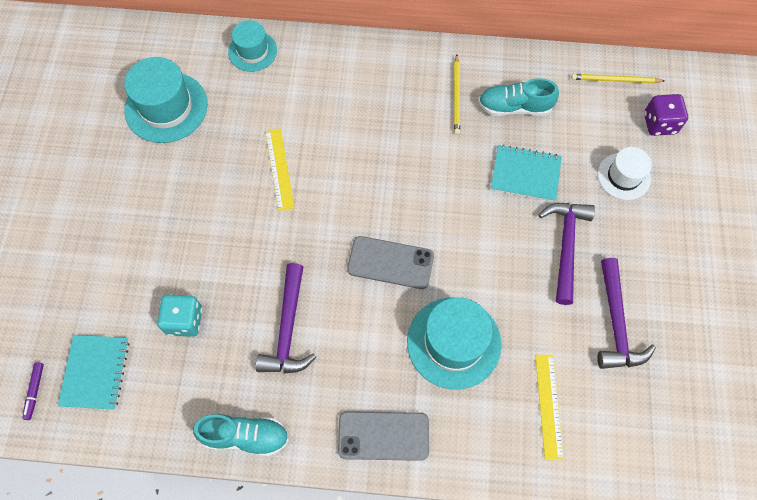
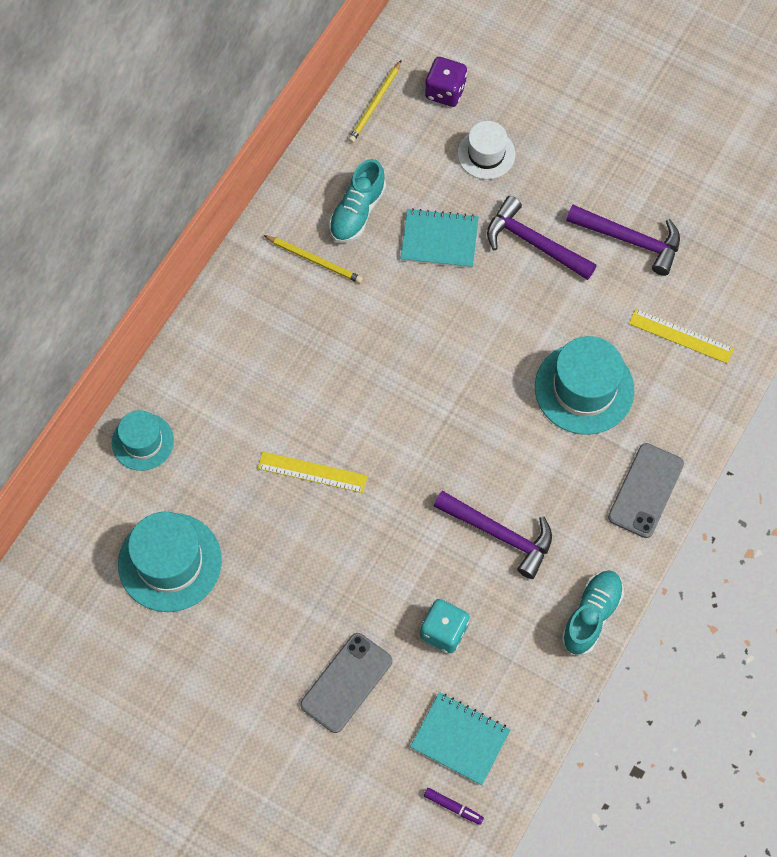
camera: 65 degrees left, 0 degrees up
(390, 263) = (474, 409): grey phone -> grey phone (346, 683)
(525, 174) = (439, 240): turquoise notebook -> turquoise notebook turned 60 degrees clockwise

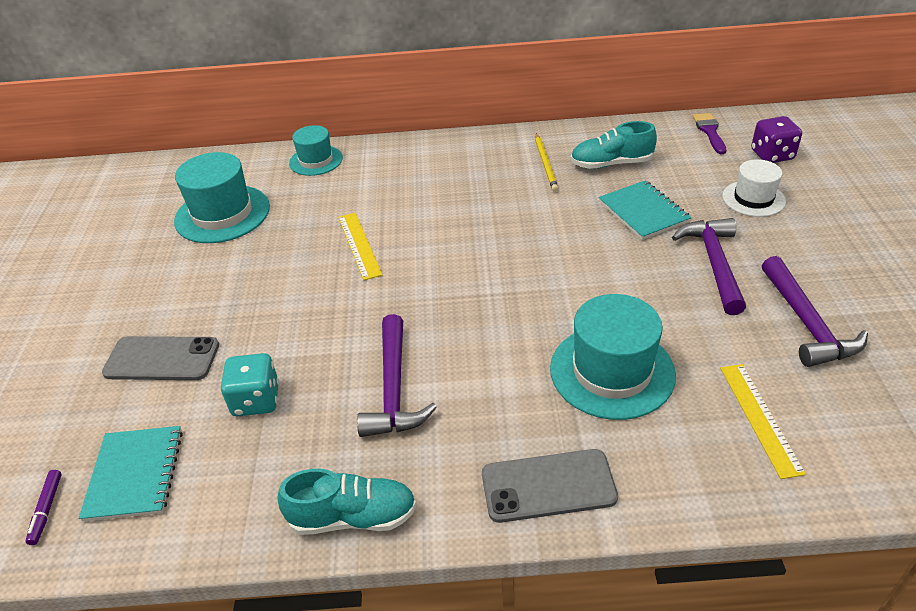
camera: 60 degrees right, 25 degrees down
(375, 104) = (709, 131): yellow pencil -> purple brush

